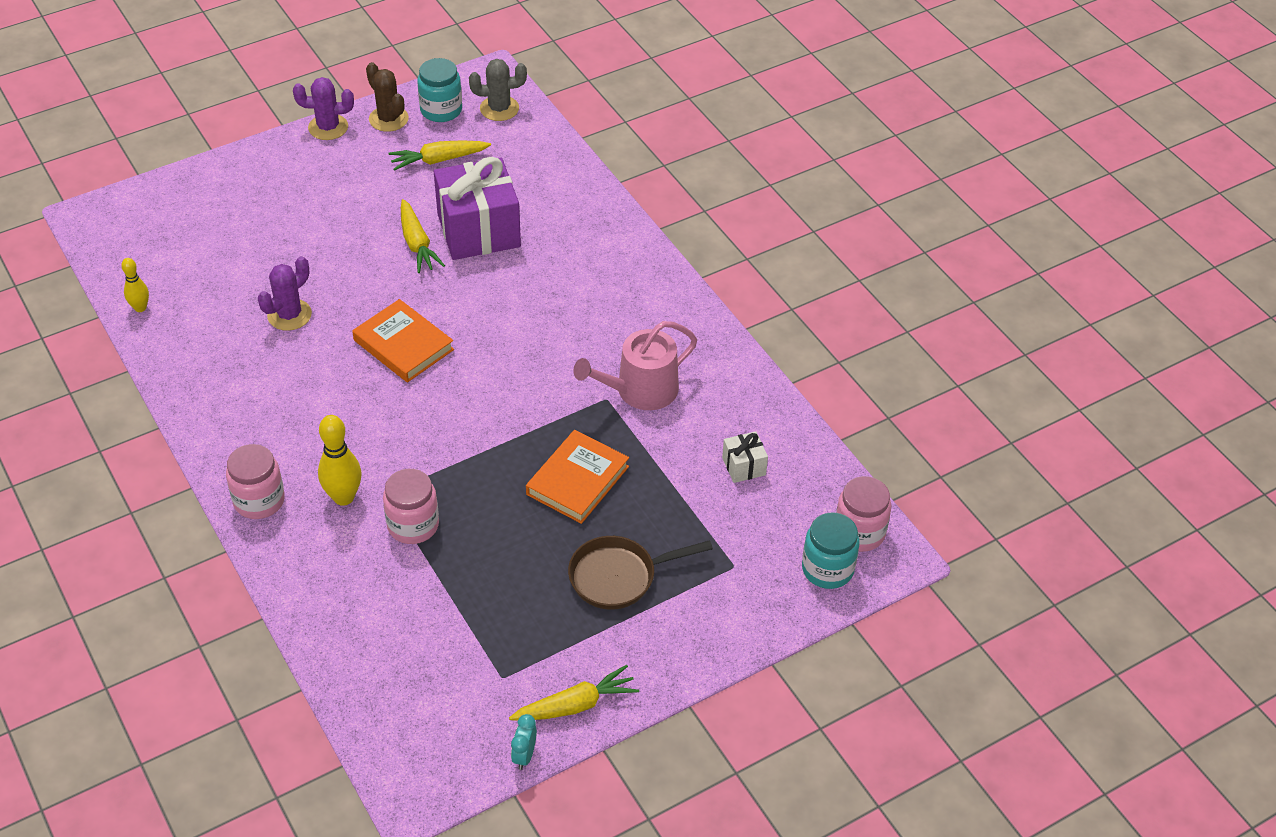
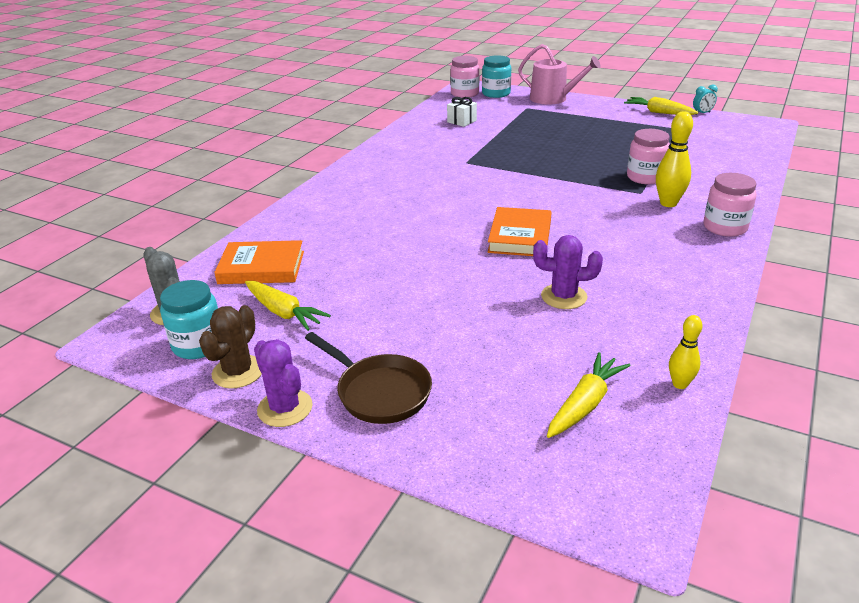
camera: 120 degrees left, 15 degrees down
(417, 243) = (407, 276): yellow carrot -> yellow carrot (585, 404)
(479, 231) = (361, 256): purple gift -> none
(577, 480) = (537, 150): orange book -> orange book (261, 267)
(619, 577) = (577, 125): brown pan -> brown pan (379, 392)
(640, 391) = (446, 156): pink watering can -> pink watering can (553, 99)

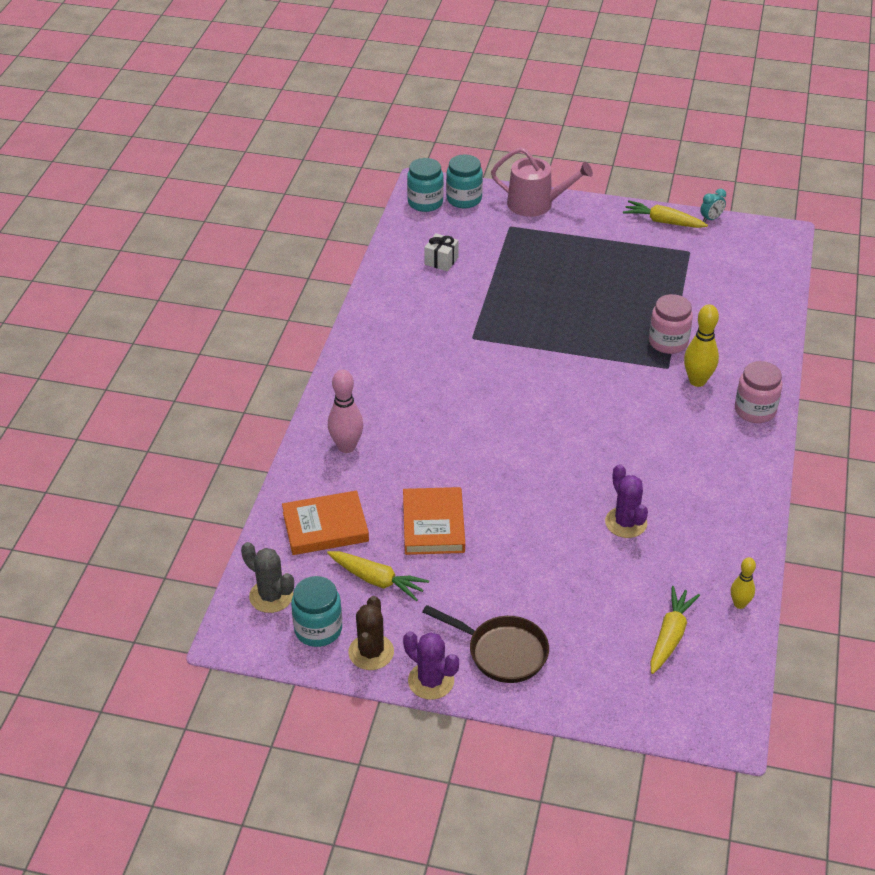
camera: 15 degrees left, 10 degrees up
(317, 217) = (346, 447): none -> pink bowling pin
(464, 94) = (425, 202): pink jar -> turquoise jar
(520, 236) = (564, 449): orange book -> orange book (433, 525)
(564, 296) = (626, 522): purple cactus -> purple cactus turned 75 degrees clockwise

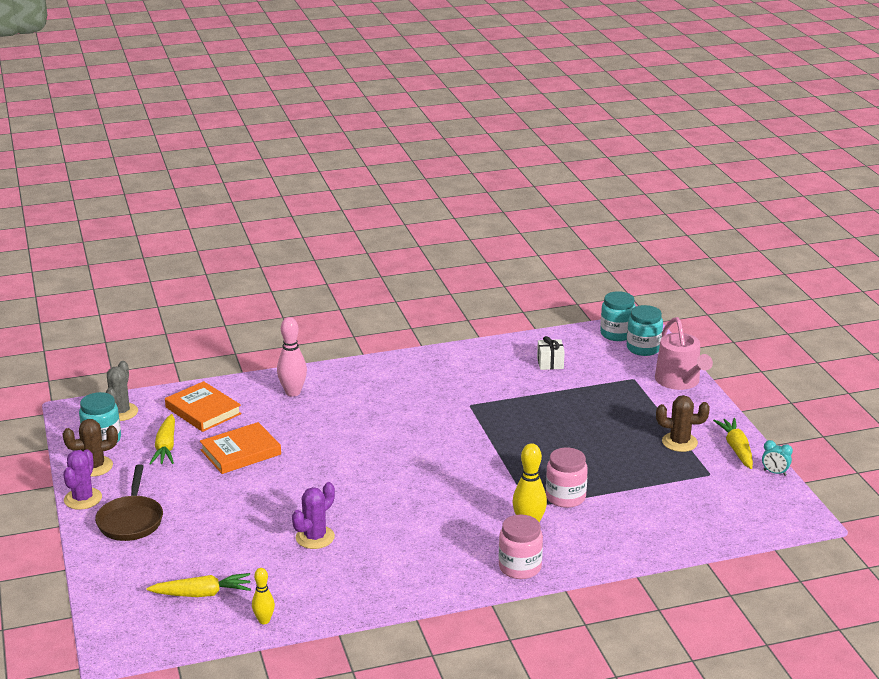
camera: 60 degrees right, 15 degrees down
(630, 246) = (679, 442): none -> brown cactus

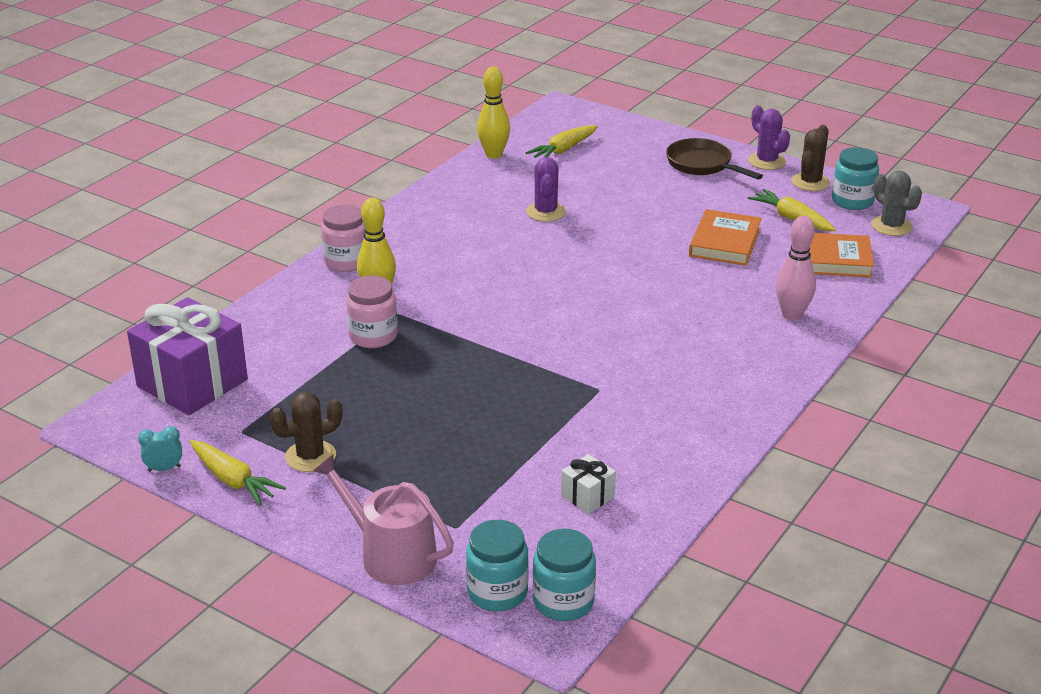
camera: 140 degrees right, 5 degrees up
(264, 620) = (494, 155): yellow bowling pin -> yellow bowling pin, size x1.63
(719, 520) = (192, 383): none -> purple gift

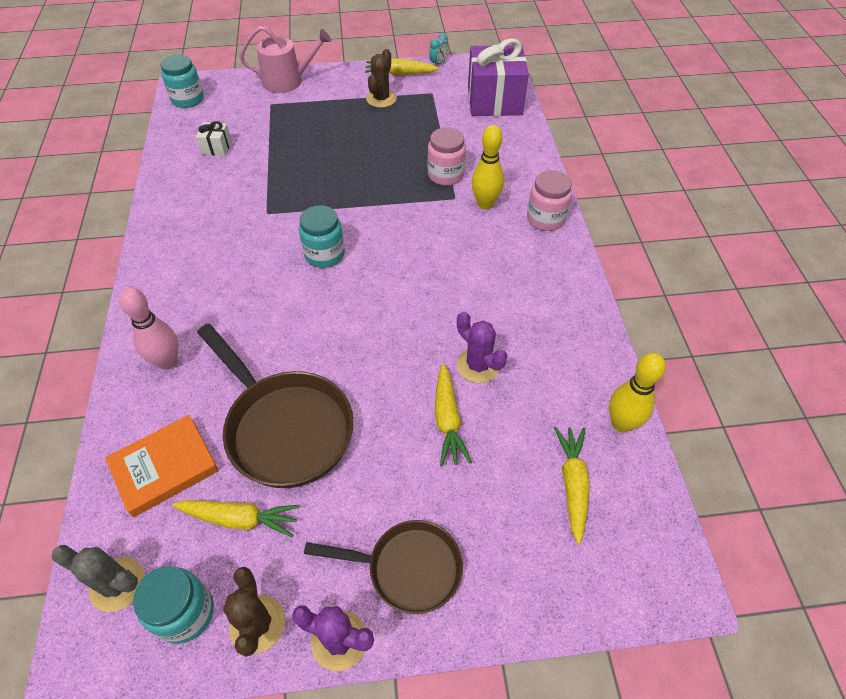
camera: 140 degrees right, 20 degrees up
(497, 592) = (222, 89): turquoise jar -> turquoise jar (324, 254)
(604, 200) = (447, 420): none -> yellow carrot
(724, 242) = (285, 427): orange book -> brown pan

